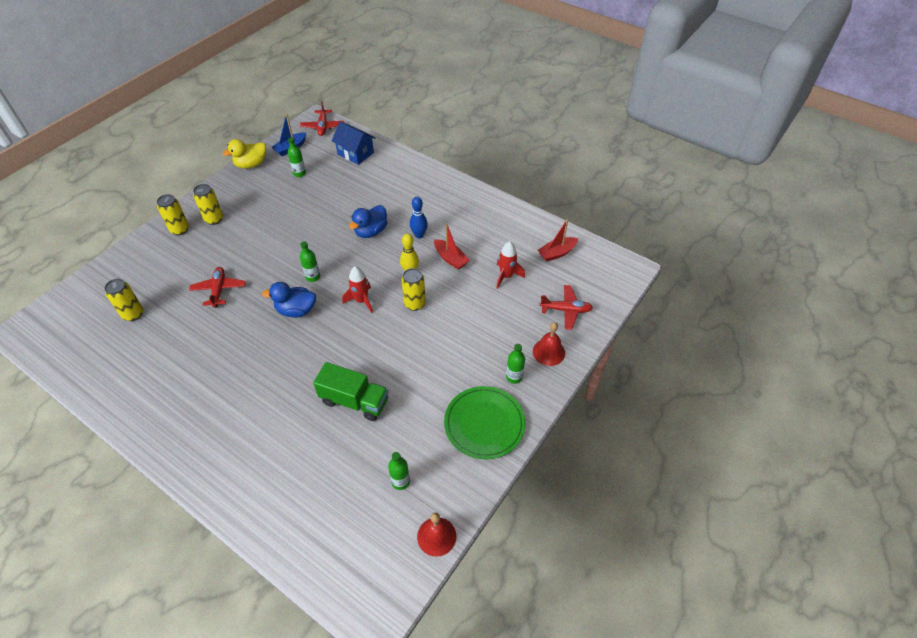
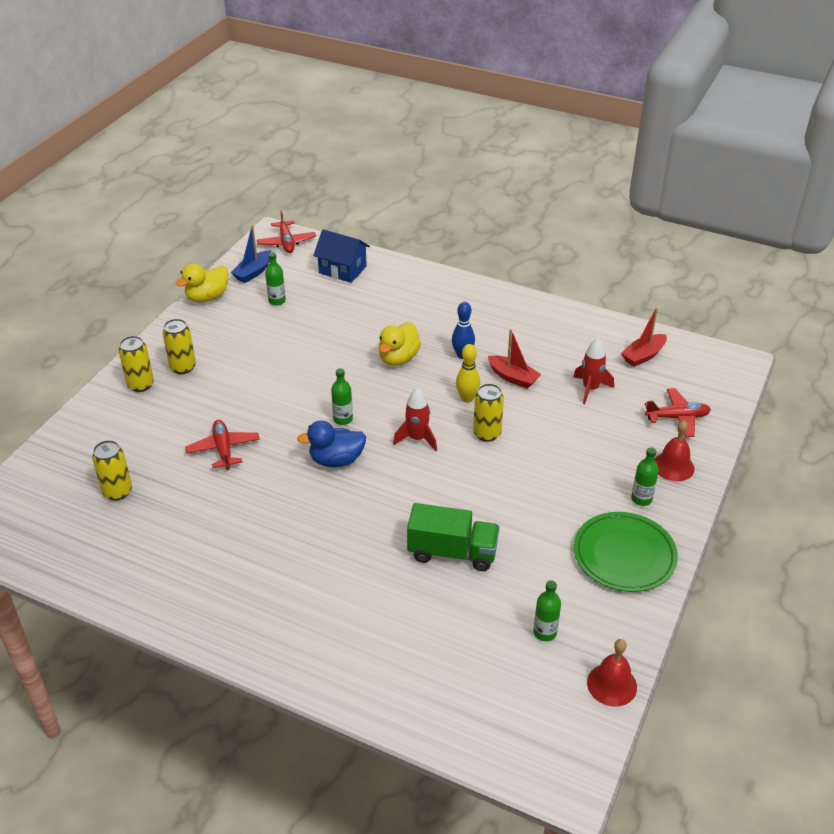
camera: 10 degrees left, 10 degrees down
(371, 231) = (398, 358): blue duck -> yellow duck

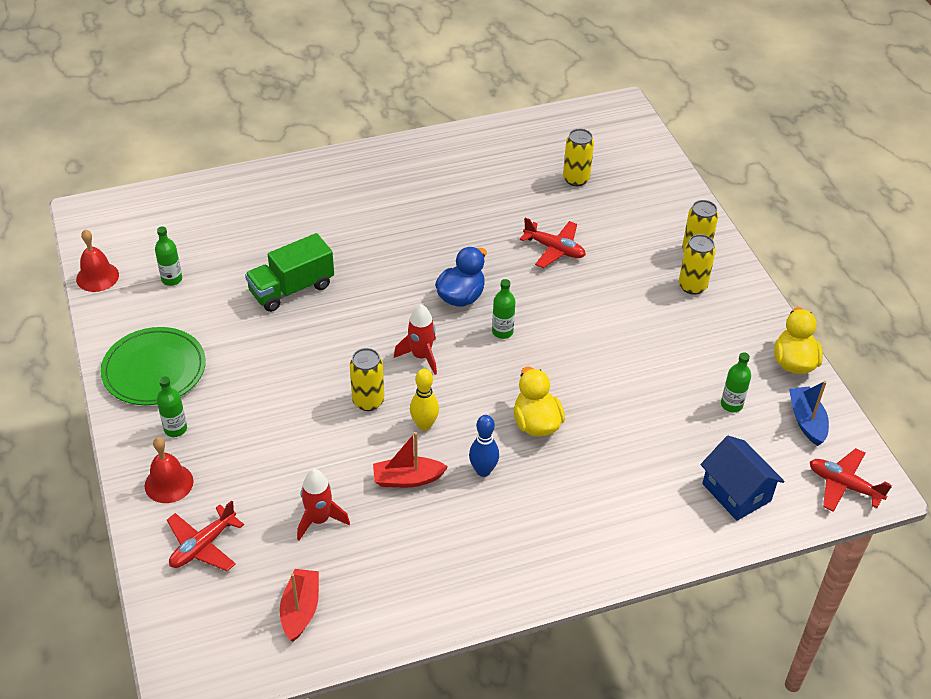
camera: 135 degrees right, 5 degrees up
(342, 269) = (736, 492): blue house -> blue house turned 75 degrees clockwise

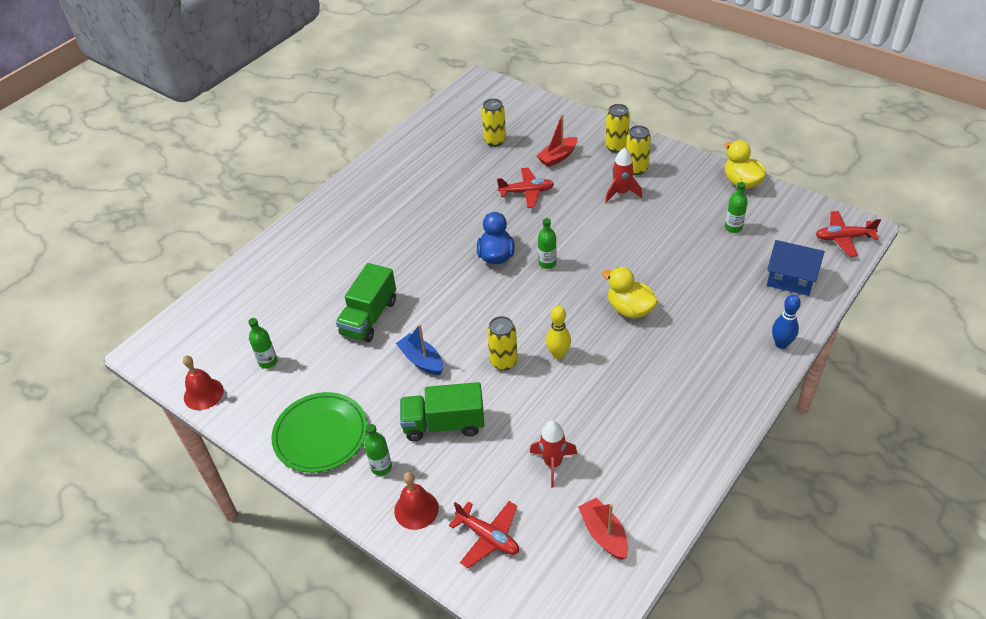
camera: 30 degrees left, 0 degrees up
(203, 546) = (488, 537): red plane -> red plane turned 60 degrees counterclockwise
(262, 425) = (444, 424): none -> green truck
(407, 479) = (584, 397): red boat -> red boat (558, 157)
(421, 356) = (509, 310): red rocket -> red rocket (621, 193)
(483, 470) = (628, 360): blue bowling pin -> blue bowling pin (781, 344)
(806, 421) = (784, 212): blue boat -> blue boat (421, 360)

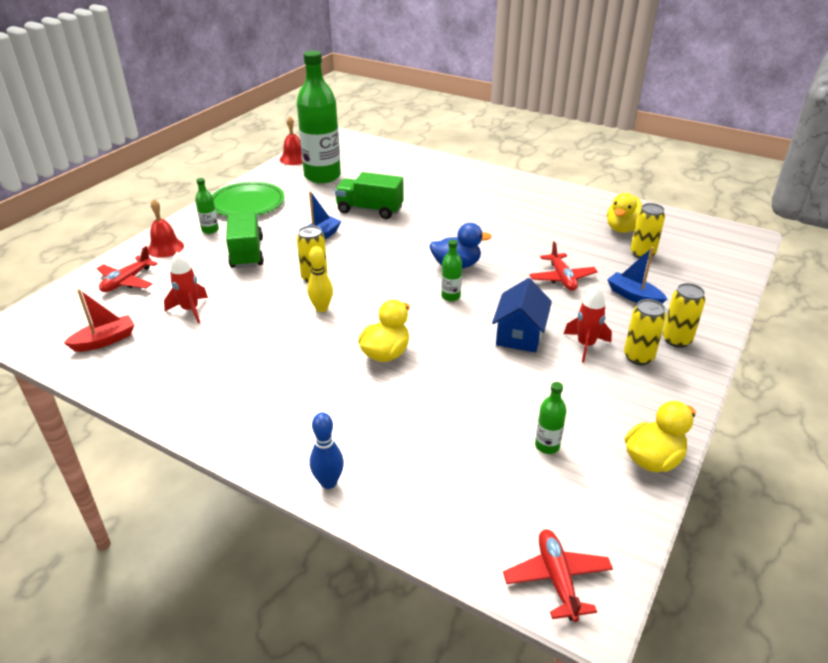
camera: 80 degrees right, 10 degrees down
(268, 362) = (322, 176): green bottle -> green bottle, size x2.47
(451, 144) = (622, 229): none -> yellow duck
(558, 157) = (634, 296): red boat -> blue boat
(790, 279) = (452, 502): blue house -> blue house (519, 335)

